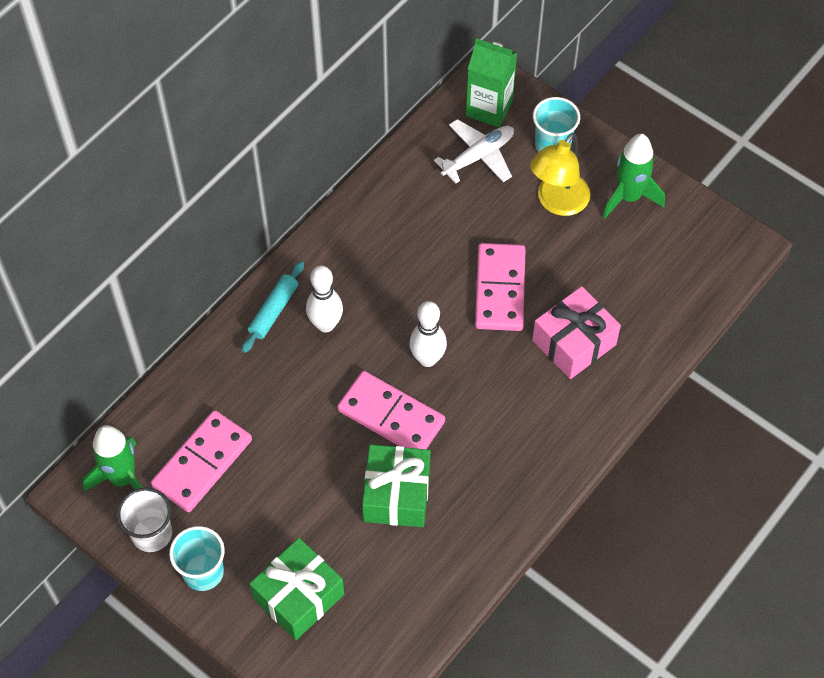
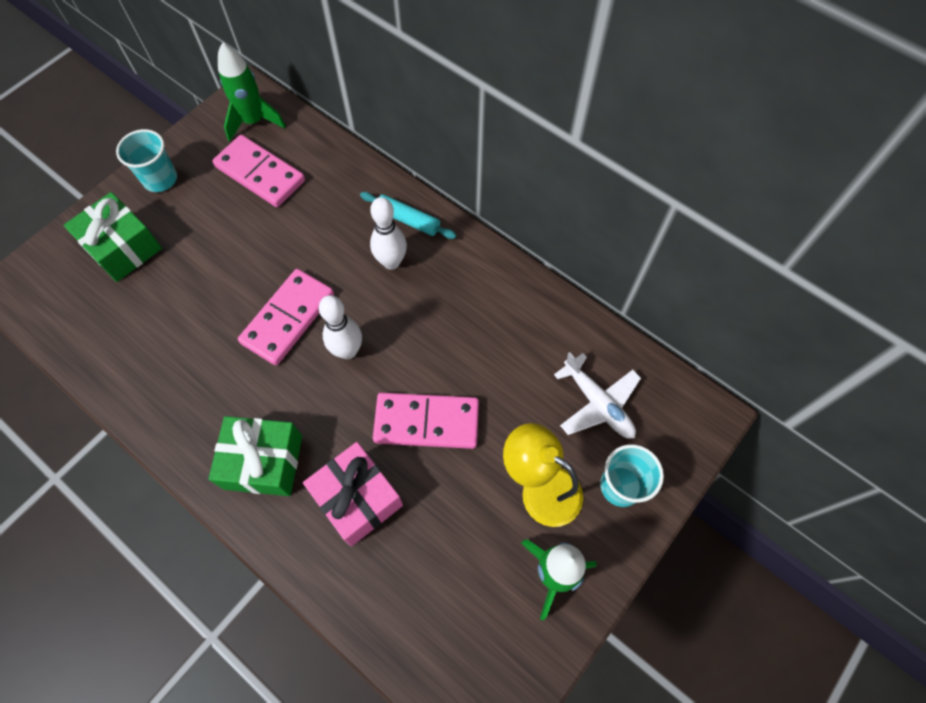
camera: 90 degrees right, 5 degrees up
(152, 533) = (201, 143): white cup -> none
(396, 494) = (205, 323): green gift -> green gift (263, 462)
(489, 108) = (665, 416): green carton -> none

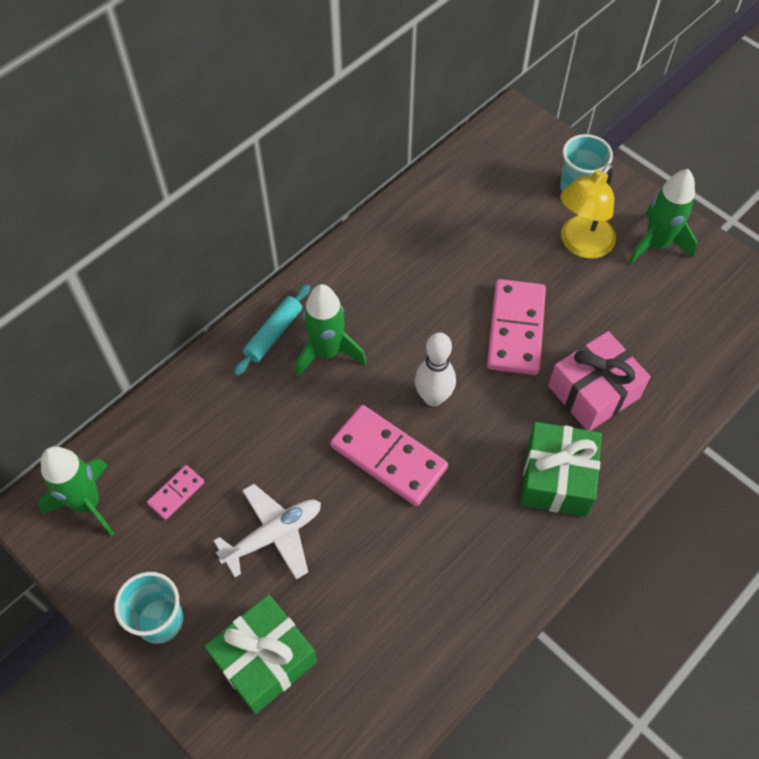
camera: 85 degrees left, 5 degrees down
(260, 173) = (176, 493): pink domino -> pink domino, size x0.49
(391, 262) = (327, 352): white bowling pin -> green rocket
(598, 403) = (501, 193): white plane -> white plane (274, 535)

